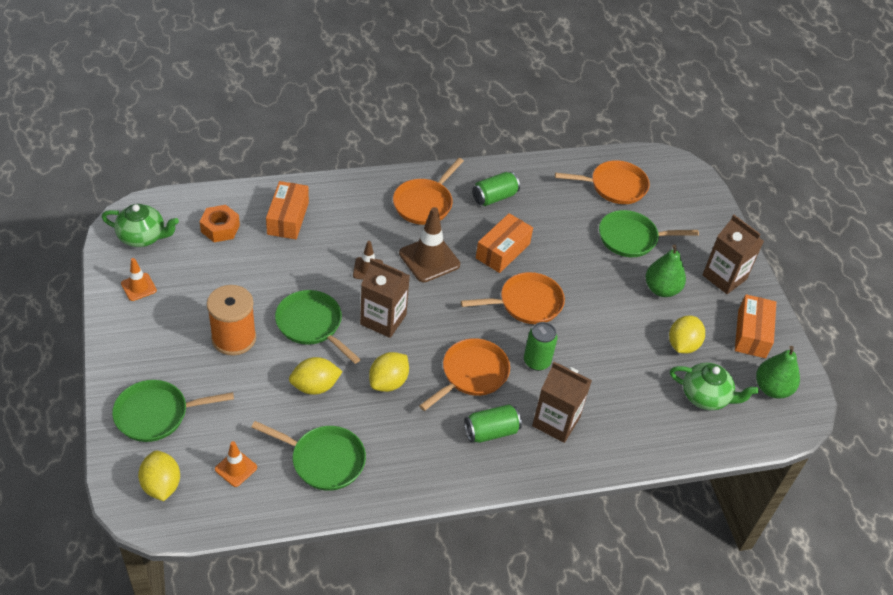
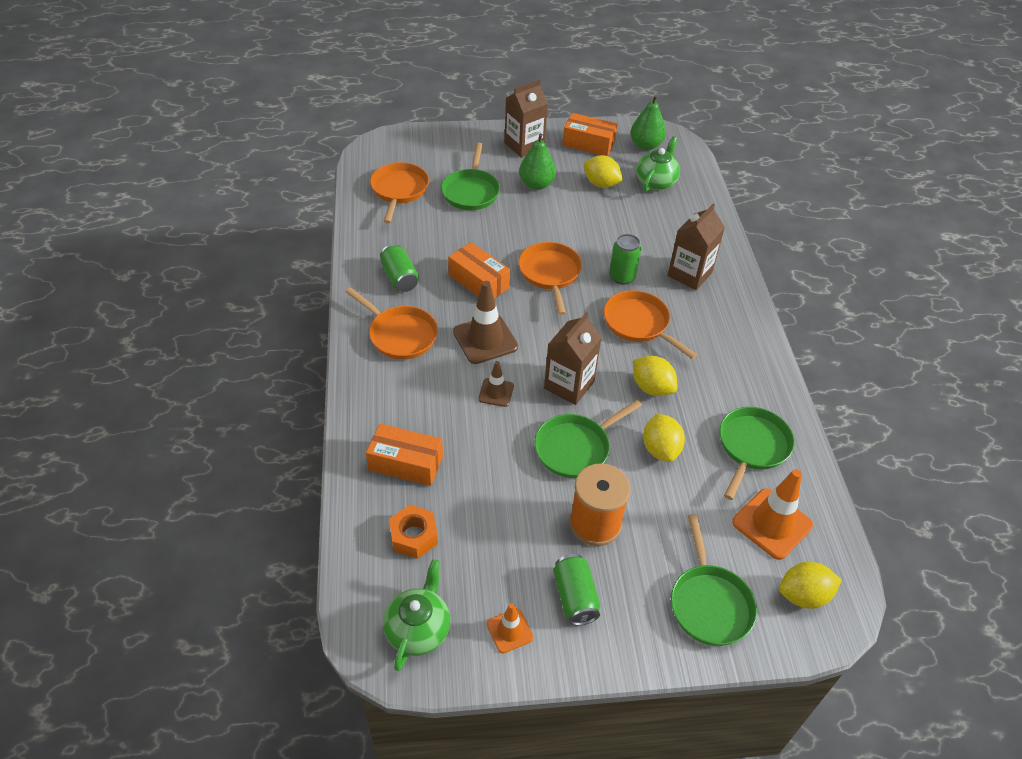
camera: 80 degrees left, 0 degrees up
(236, 468) = (772, 524): orange traffic cone -> orange traffic cone, size x1.78
(491, 431) = (705, 318): green can -> green can (575, 597)

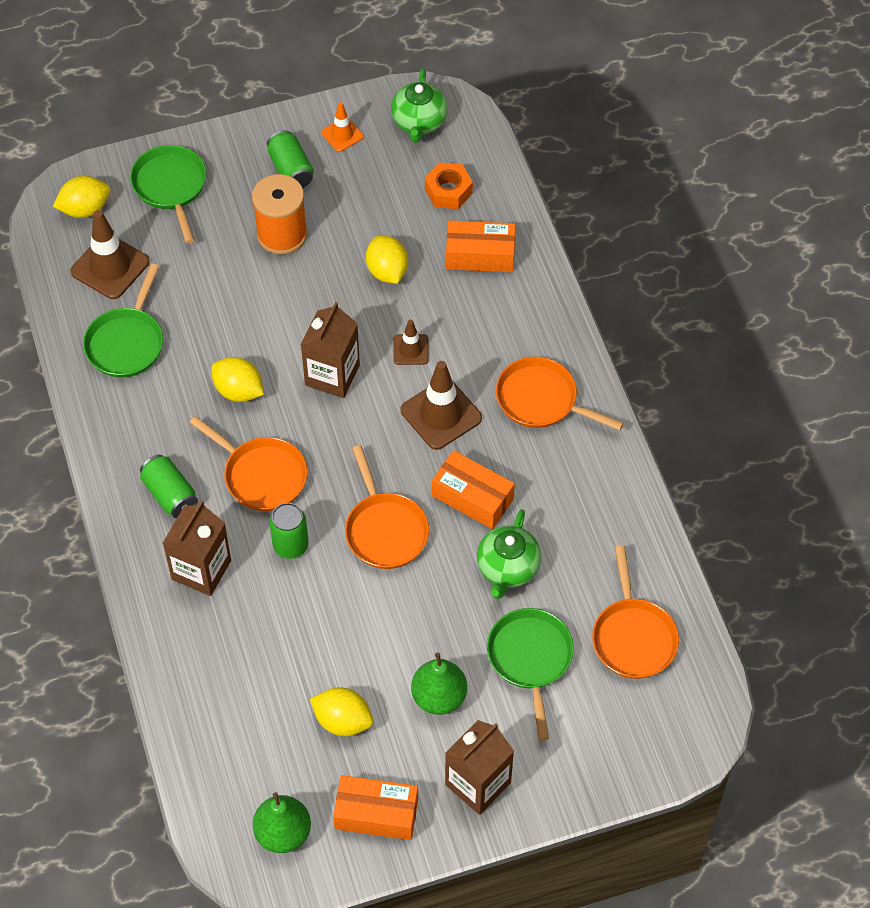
camera: 170 degrees right, 10 degrees up
(400, 278) = (573, 481): green can -> green can (170, 494)
(576, 448) = (312, 305): green pan -> none
(656, 181) = (259, 746): green teapot -> green teapot (507, 568)
(660, 449) = (224, 321): yellow lemon -> yellow lemon (387, 271)
(772, 524) = (110, 267): orange traffic cone -> brown traffic cone

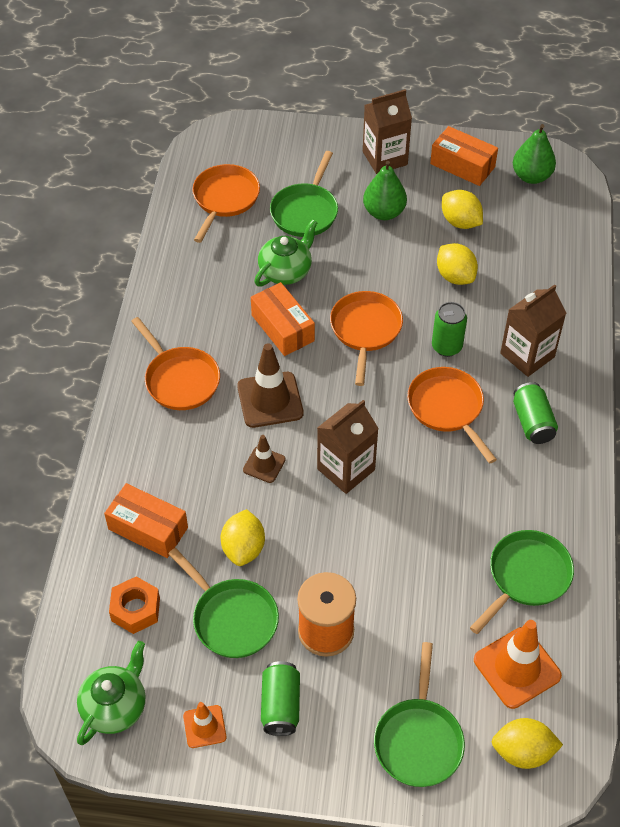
camera: 155 degrees left, 5 degrees down
(110, 267) = (517, 668): brown traffic cone -> orange traffic cone
(239, 391) = (437, 488): yellow lemon -> yellow lemon (455, 276)
(365, 214) = (231, 618): none -> green pan

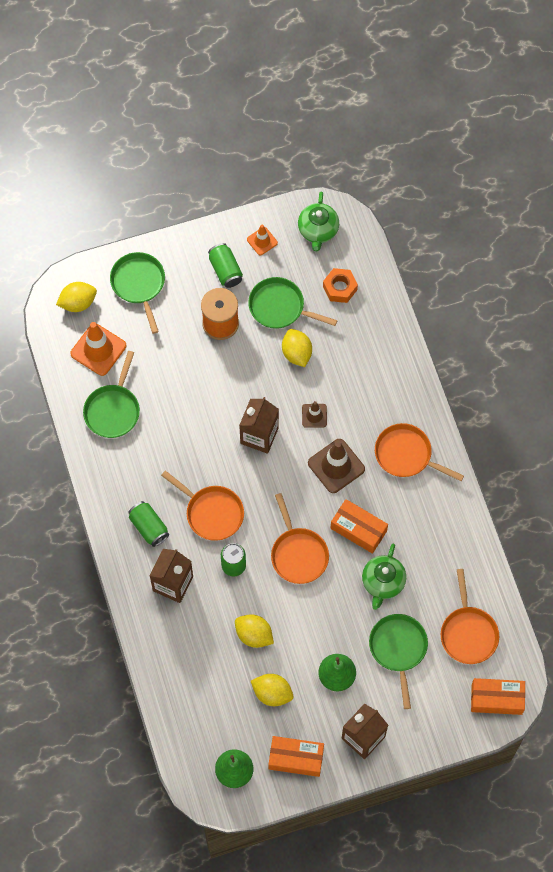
camera: 155 degrees right, 15 degrees up
(148, 528) = (363, 340): orange box -> orange box (496, 699)

